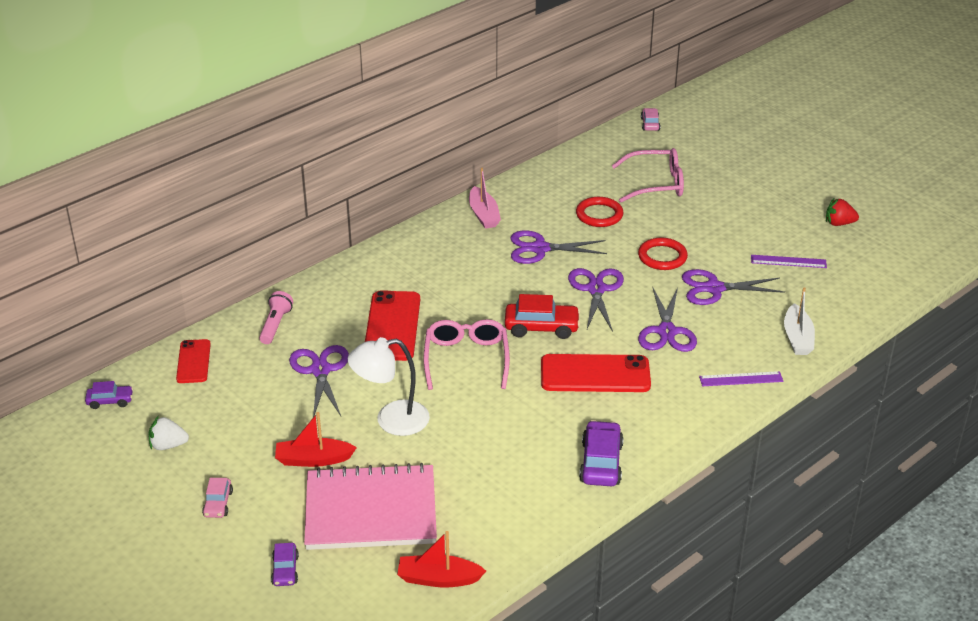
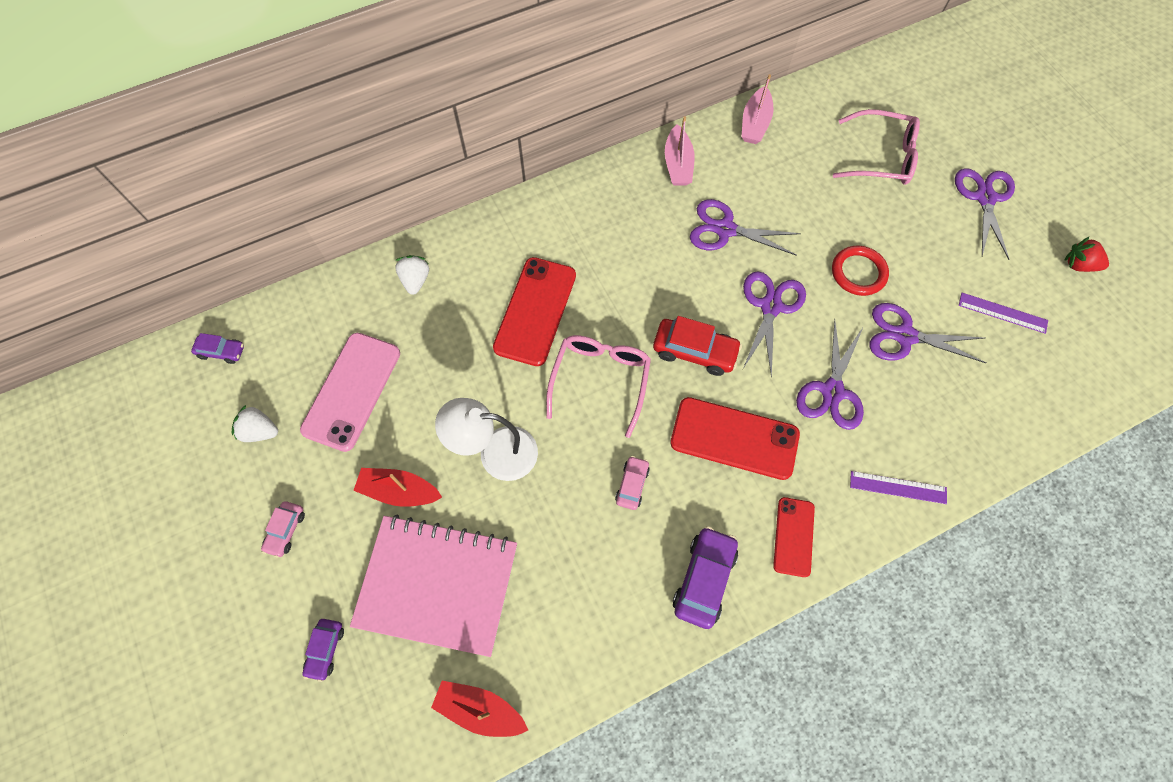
camera: 15 degrees right, 30 degrees up
(193, 361) = (319, 314): red phone -> red phone (793, 536)
(244, 405) = (352, 391): none -> pink phone
(275, 325) = (415, 280): pink flashlight -> white strawberry
(321, 370) = (443, 359): purple scissors -> purple scissors (985, 198)
(541, 179) = (755, 123): none -> pink boat
(599, 215) = (804, 191): red ring -> none
(650, 124) = (899, 63): pink car -> pink car (632, 485)
(797, 338) = (981, 438): white boat -> none

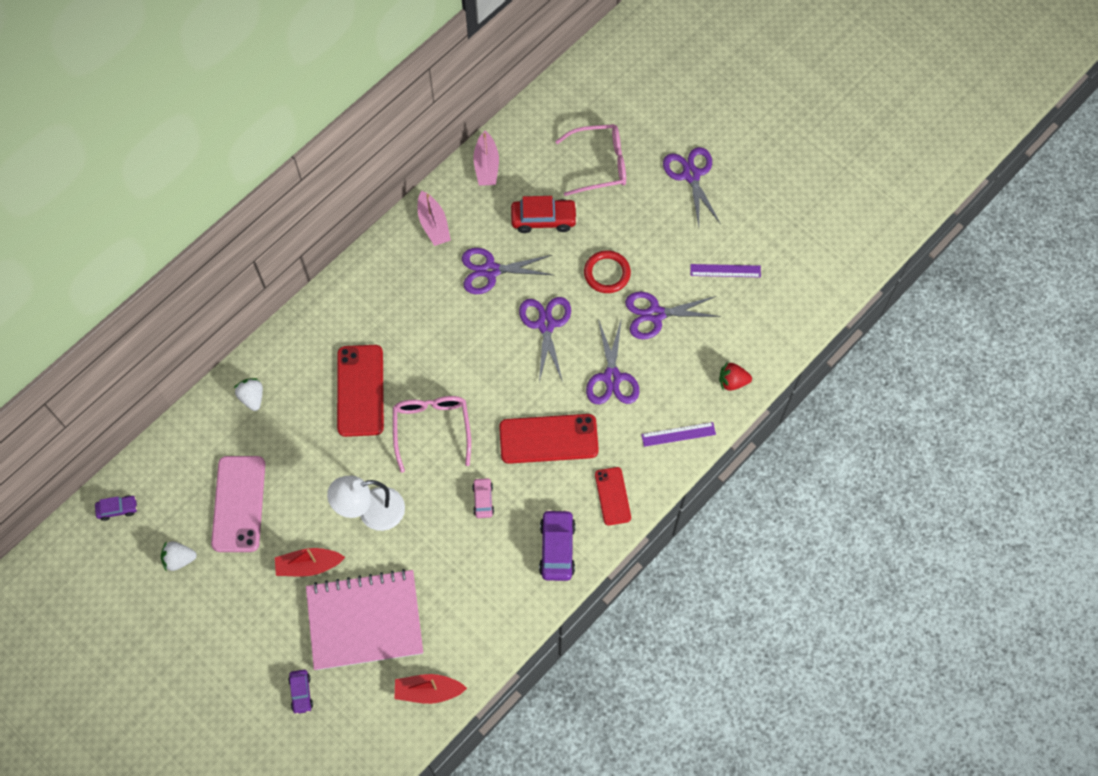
camera: 20 degrees left, 0 degrees up
(286, 530) = (234, 624): pink car -> none
(694, 351) = (497, 381): red car -> red car (543, 219)
(1078, 265) = (775, 211): red strawberry -> red strawberry (732, 381)

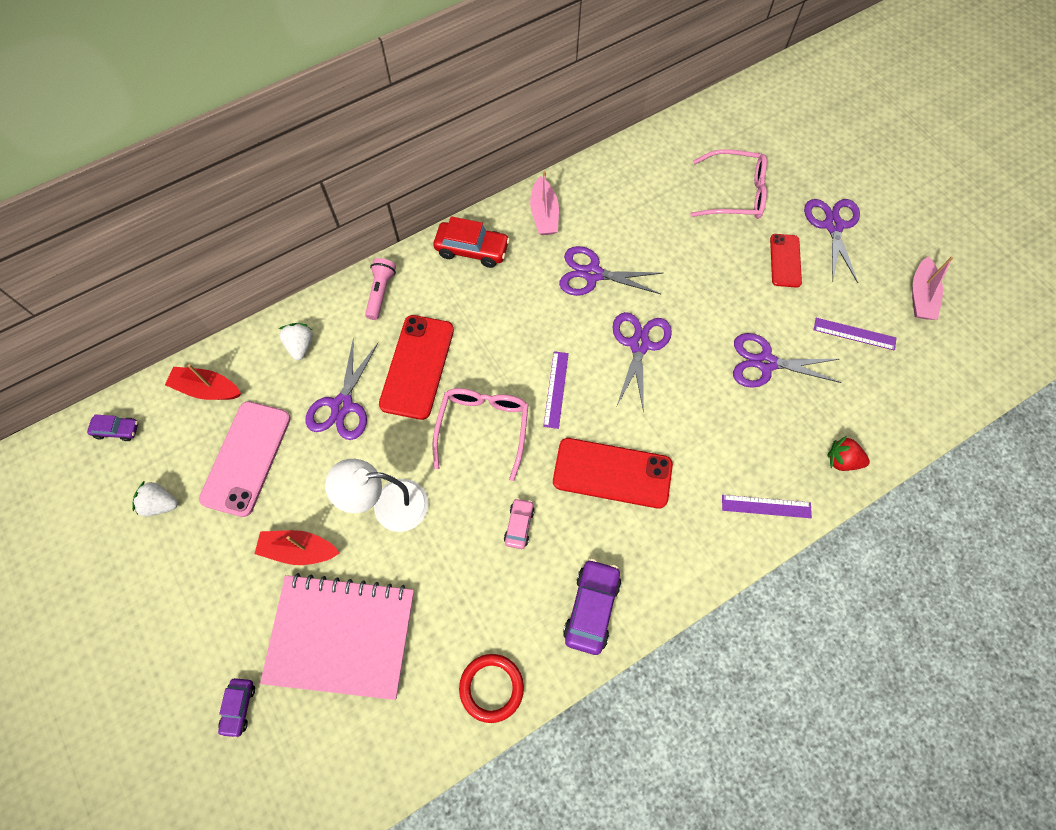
camera: 15 degrees right, 0 degrees up
(307, 332) = (380, 292): none -> pink flashlight
(428, 691) = (389, 749): red boat -> red boat (207, 389)
(484, 381) = (556, 389): none -> purple ruler
(486, 165) = (615, 169): pink boat -> pink boat (921, 296)
(543, 219) = (662, 235): red car -> red car (472, 250)
(607, 273) = (719, 306): red ring -> red ring (491, 688)
(611, 377) = (701, 421): purple scissors -> purple scissors (342, 405)
(612, 496) = (672, 561): red phone -> red phone (785, 260)

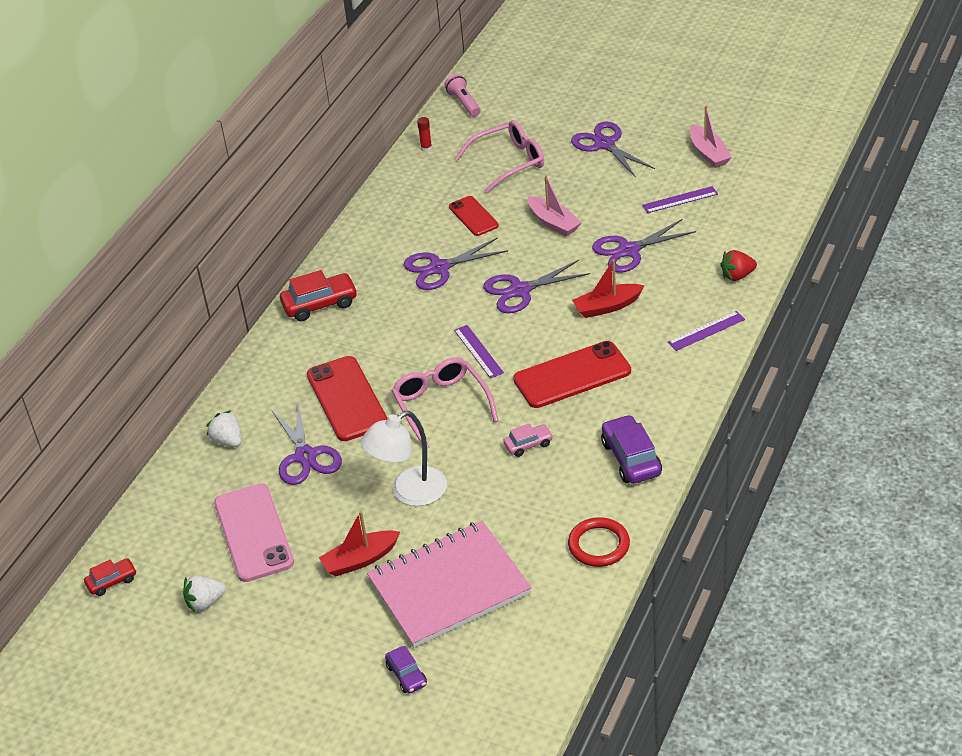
camera: 30 degrees left, 25 degrees down
(117, 430) = (112, 581): purple car -> red car
(207, 389) = (170, 512): red boat -> red boat (607, 307)
(380, 292) = (265, 371): pink flashlight -> pink flashlight (463, 103)
(519, 525) = (528, 444): pink car -> pink car turned 90 degrees clockwise
(544, 214) = (361, 252): pink boat -> pink boat (553, 223)
(639, 345) = (520, 290): purple scissors -> purple scissors turned 90 degrees counterclockwise
(678, 135) = (426, 148): none -> red glue stick
(785, 260) = (587, 183): red phone -> red phone (473, 216)

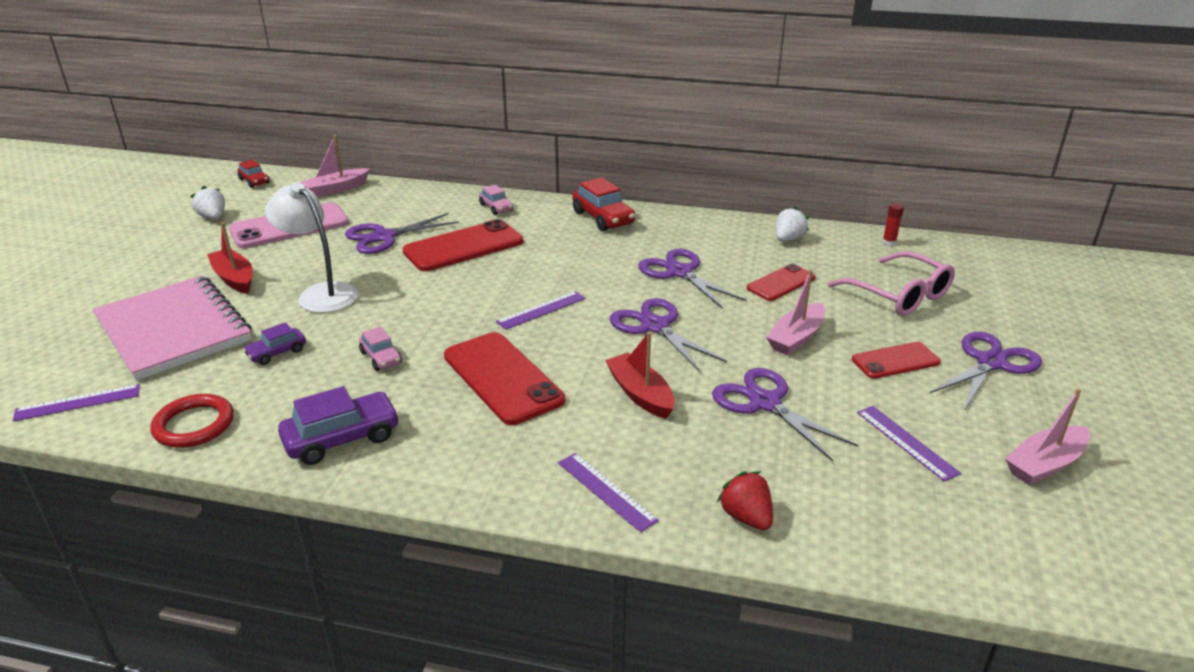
camera: 75 degrees right, 10 degrees down
(168, 504) = (336, 189): none -> pink boat
(228, 440) = (411, 202): white strawberry -> white strawberry (788, 239)
(268, 376) = (496, 208): none -> pink car
(406, 675) = (65, 319): purple car -> purple car (277, 353)
(441, 406) = (451, 297): pink glasses -> none
(463, 103) = (993, 255): pink flashlight -> none
(553, 626) = (78, 402): none -> purple ruler
(593, 184) = (895, 361): none -> red phone

